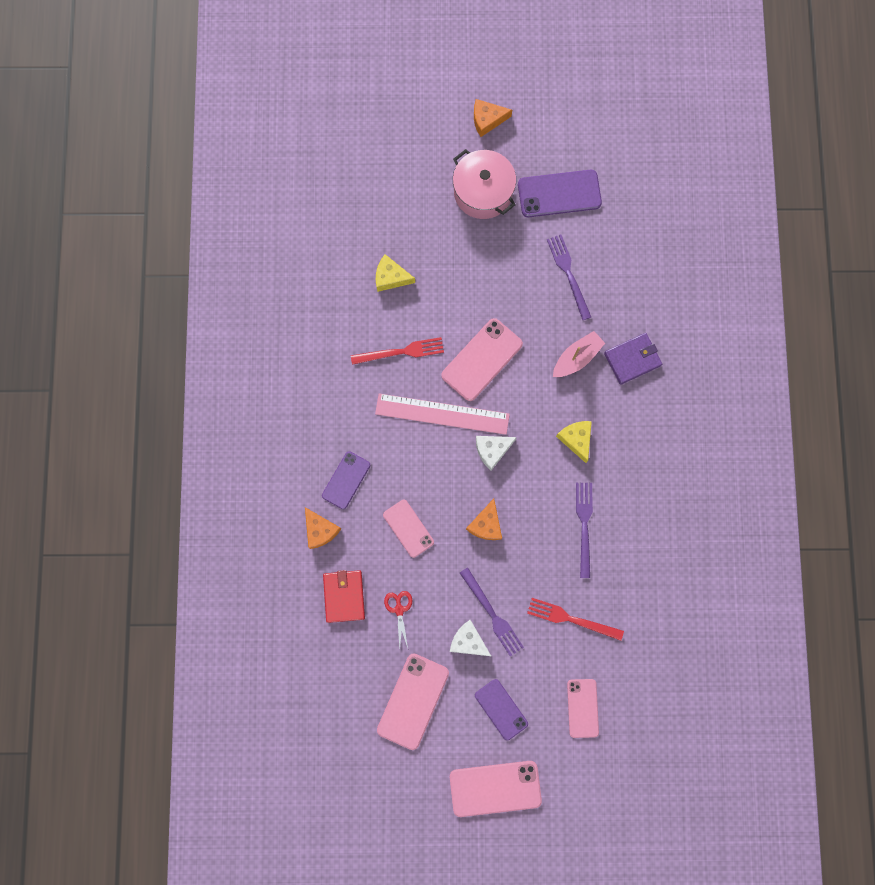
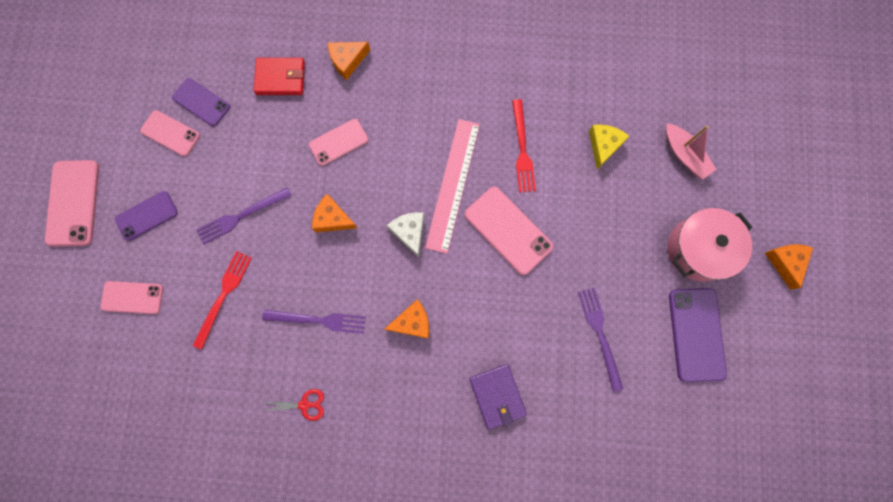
camera: 95 degrees right, 0 degrees up
(346, 480) = (394, 87): purple phone -> purple phone (201, 102)
(399, 609) = (260, 127): red scissors -> red scissors (305, 404)
(413, 701) = (170, 133): pink phone -> pink phone, size x0.65
(468, 641) = (218, 190): white cheese -> none
(568, 274) = (600, 334): purple fork -> purple fork turned 90 degrees counterclockwise
(576, 358) = (503, 333): pink boat -> pink boat (684, 155)
(576, 439) = (412, 322): yellow cheese -> orange cheese

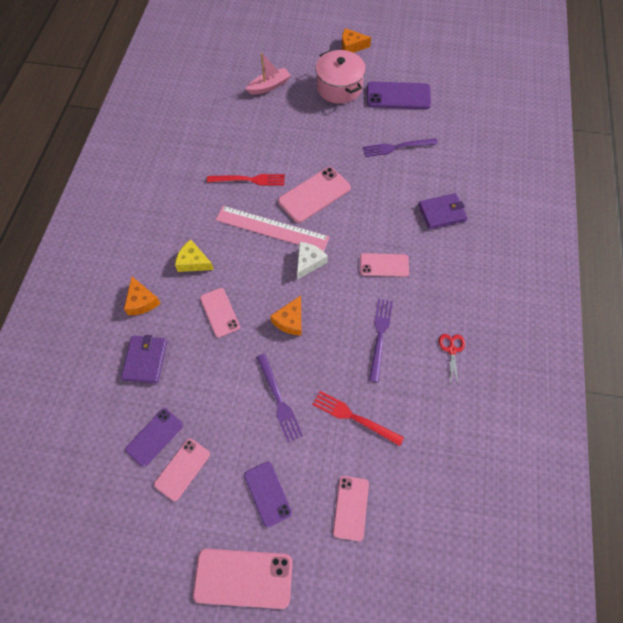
camera: 85 degrees left, 15 degrees down
(280, 78) = (145, 360): red wallet -> purple wallet
(409, 232) = (308, 262): white cheese -> white cheese turned 135 degrees clockwise
(412, 322) = (384, 265): orange cheese -> pink phone
(603, 145) = (254, 130): yellow cheese -> yellow cheese (193, 262)

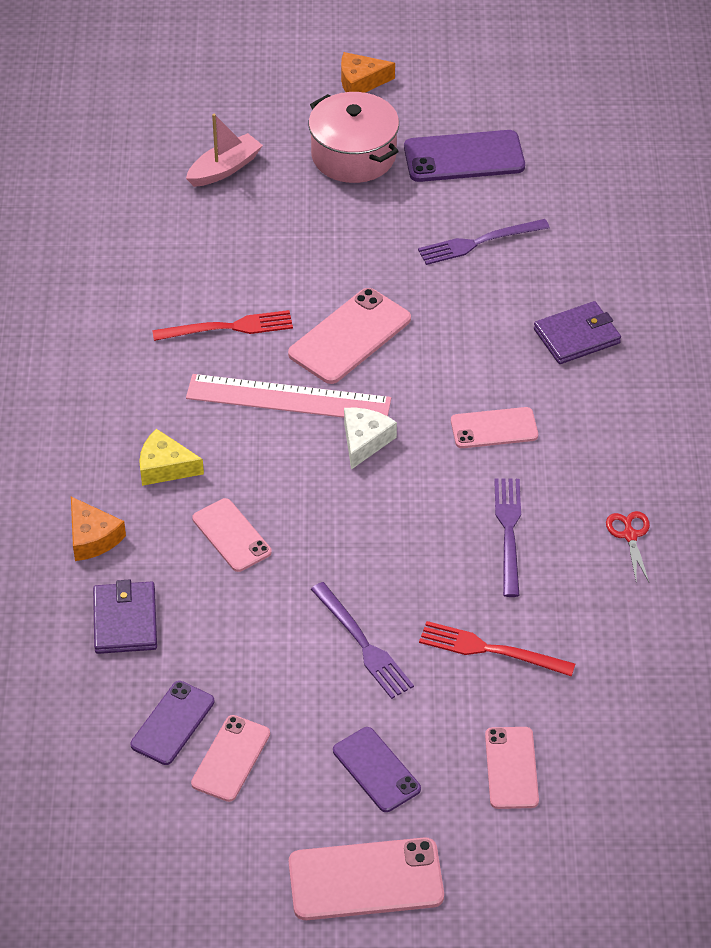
camera: 10 degrees left, 15 degrees down
(290, 320) = (354, 530): orange cheese -> none

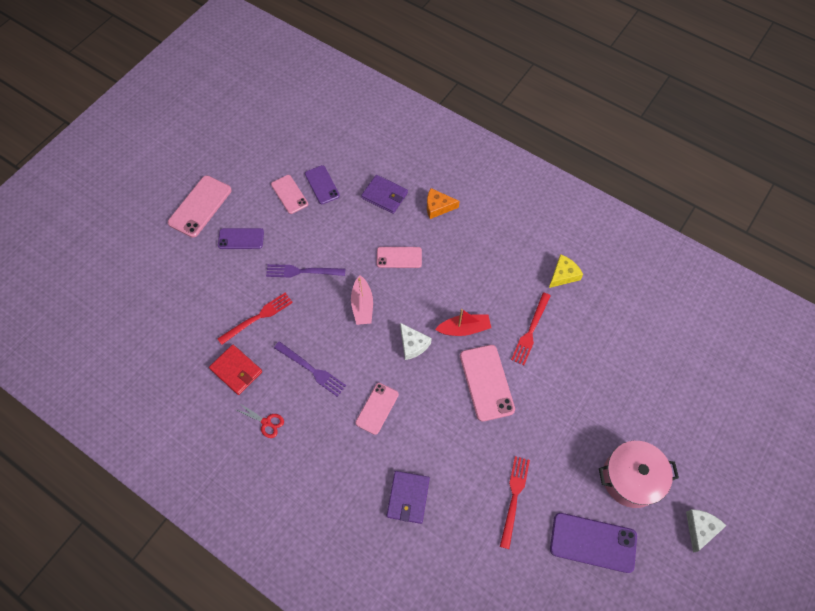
camera: 125 degrees right, 15 degrees up
(165, 467) = (458, 254): yellow cheese -> yellow cheese (563, 275)
(224, 168) = (658, 401): pink boat -> pink boat (362, 305)
(288, 398) = (464, 329): pink ruler -> red boat
(360, 82) = (700, 528): orange cheese -> white cheese
(464, 157) = (593, 542): purple phone -> purple phone turned 75 degrees clockwise
(479, 242) = (514, 498): purple fork -> red fork
(511, 768) = (198, 286): pink phone -> none
(594, 620) = (236, 370): none -> red wallet

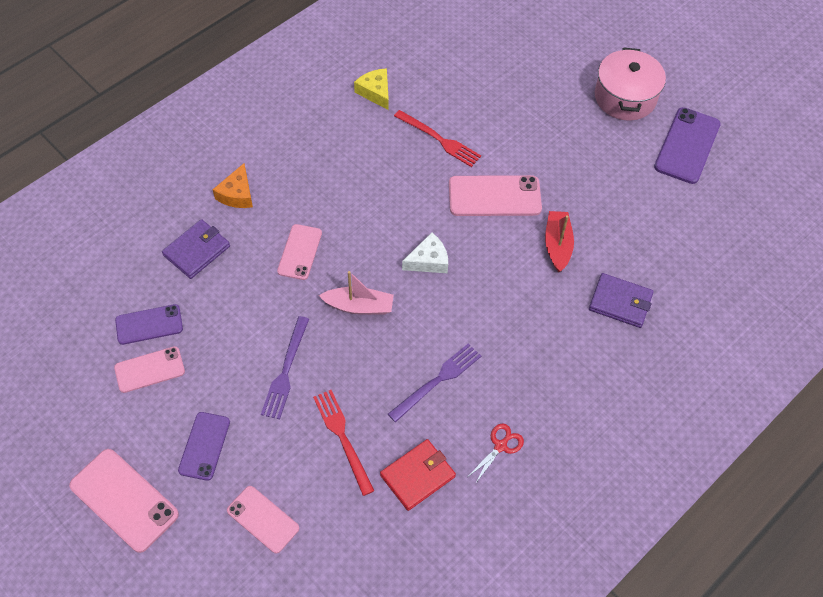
camera: 80 degrees left, 5 degrees down
(377, 408) = (505, 314): pink phone -> pink phone (263, 519)
(464, 329) = (420, 203): red boat -> red boat (557, 245)
(514, 498) = (633, 201): red fork -> none
(700, 528) = (682, 59): white cheese -> none

